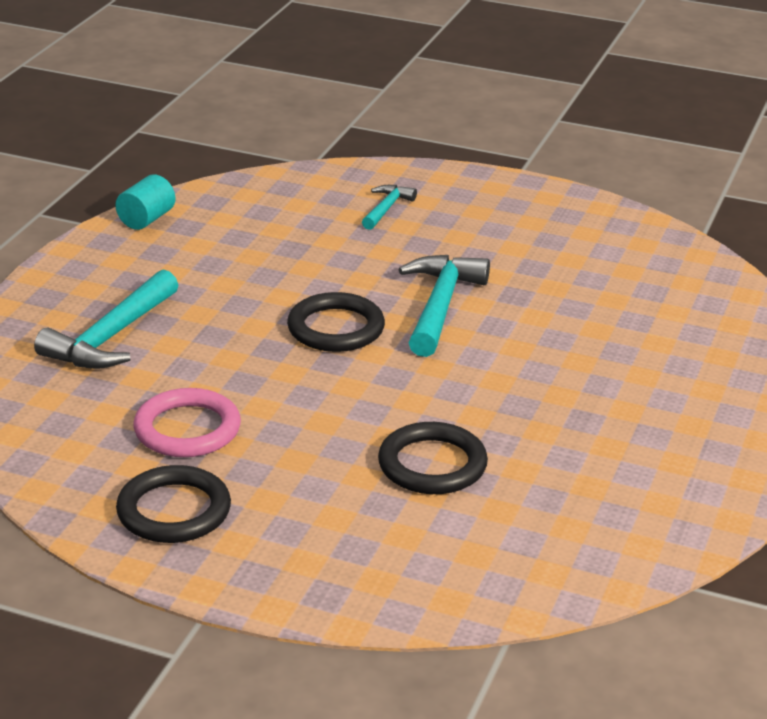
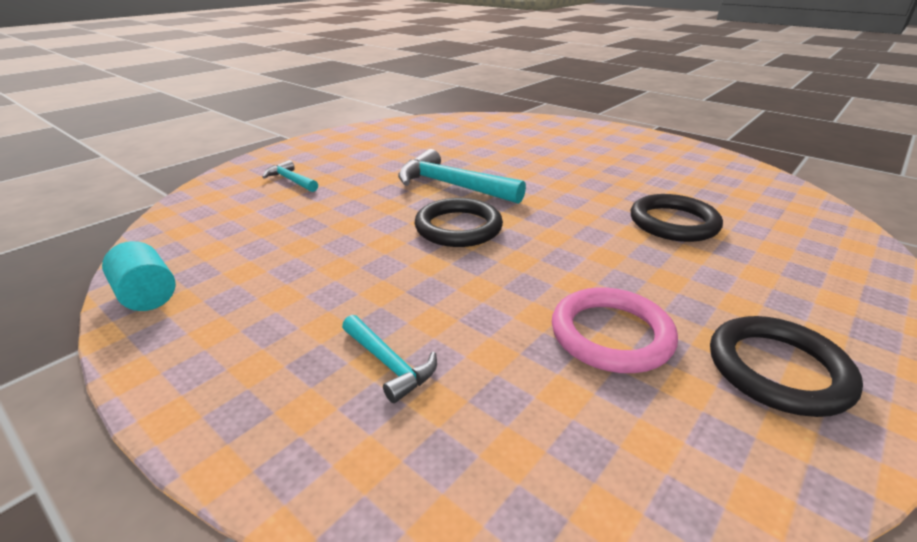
camera: 70 degrees left, 0 degrees up
(111, 337) = (389, 364): turquoise hammer -> turquoise hammer, size x0.54

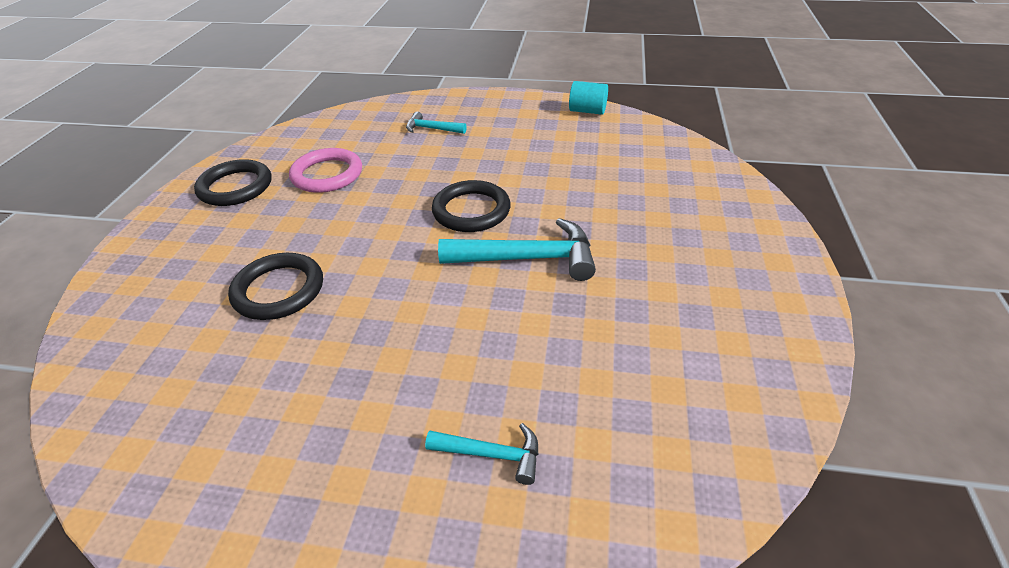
camera: 150 degrees right, 10 degrees up
(291, 180) = (681, 204): turquoise hammer -> turquoise hammer (491, 454)

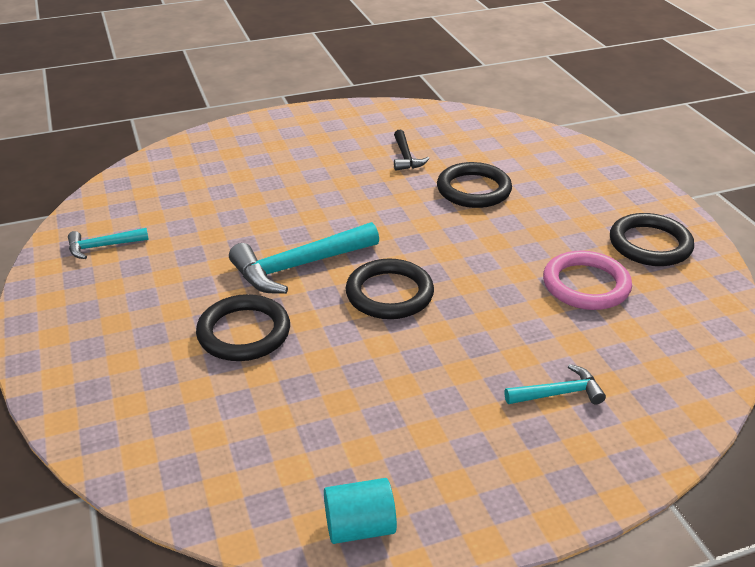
camera: 150 degrees right, 5 degrees down
(281, 376) = (406, 157): none -> black hammer
(491, 454) = (250, 164): turquoise hammer -> turquoise hammer (103, 246)
(606, 215) = (244, 332): none -> black ring

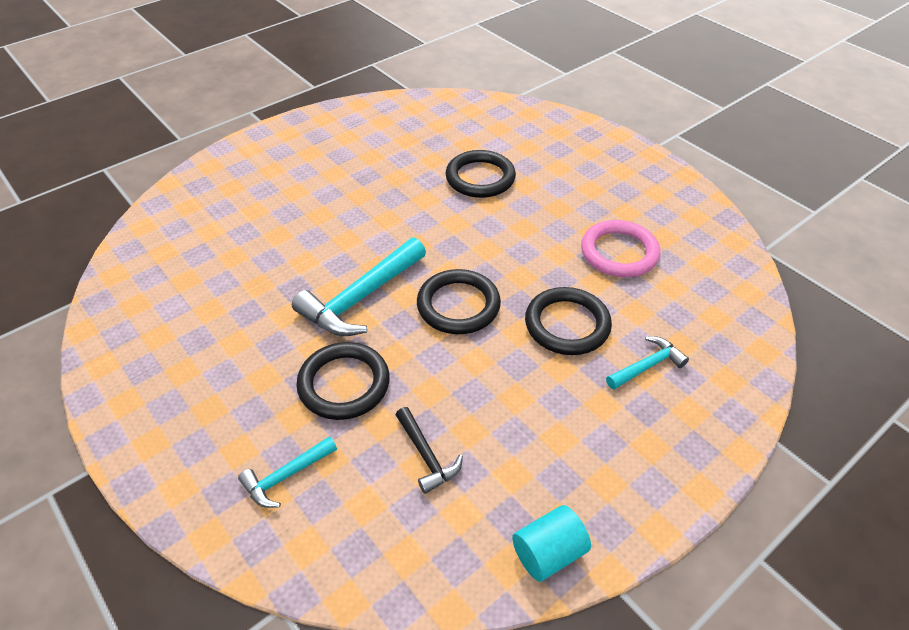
camera: 20 degrees left, 10 degrees up
(103, 246) = (151, 326): turquoise hammer -> turquoise hammer (286, 476)
(406, 157) = (403, 156): black hammer -> black hammer (426, 456)
(650, 244) = (650, 199): black ring -> black ring (567, 324)

